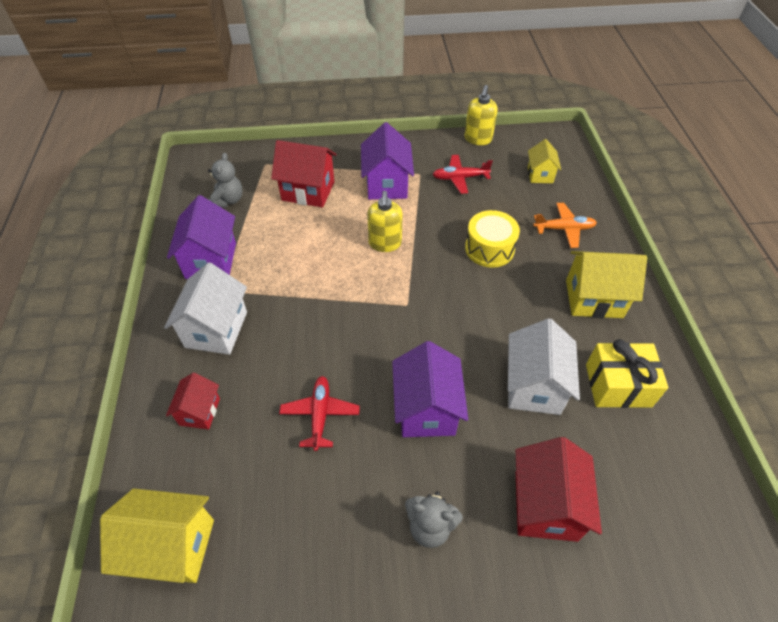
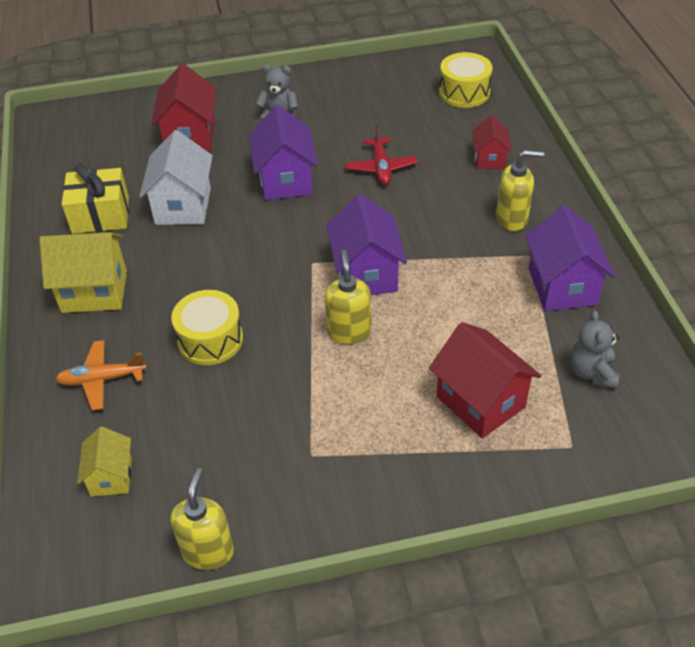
camera: 175 degrees right, 5 degrees down
(173, 546) = (464, 92): yellow house -> yellow drum
(216, 329) = (512, 219): white house -> yellow soap dispenser
(308, 191) = (480, 401): red house -> red house turned 45 degrees clockwise
(386, 184) = (362, 428): purple house -> purple house (366, 274)
(460, 178) = (245, 454): red plane -> none

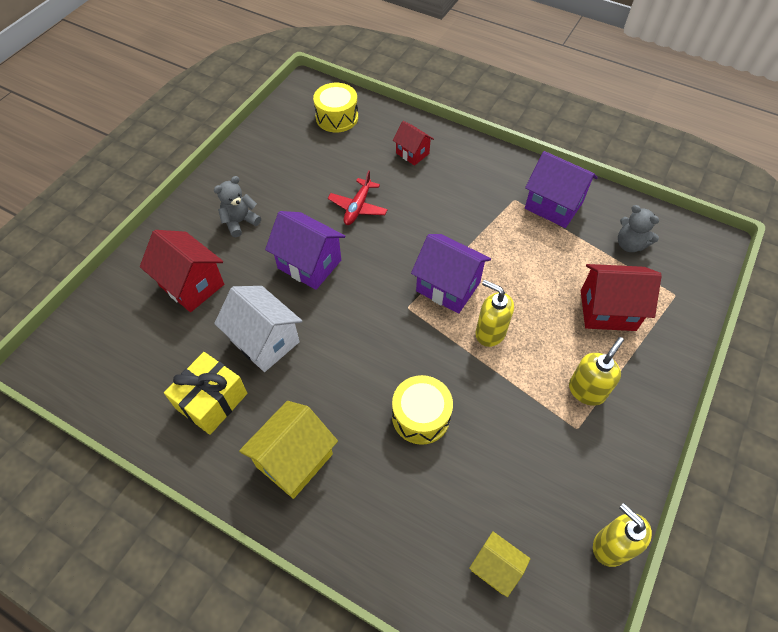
camera: 50 degrees left, 10 degrees up
(102, 379) = (393, 514): orange plane -> none
(381, 167) = (358, 207): red plane -> red plane turned 75 degrees clockwise
(512, 219) = (475, 184): yellow soap dispenser -> yellow soap dispenser (586, 390)

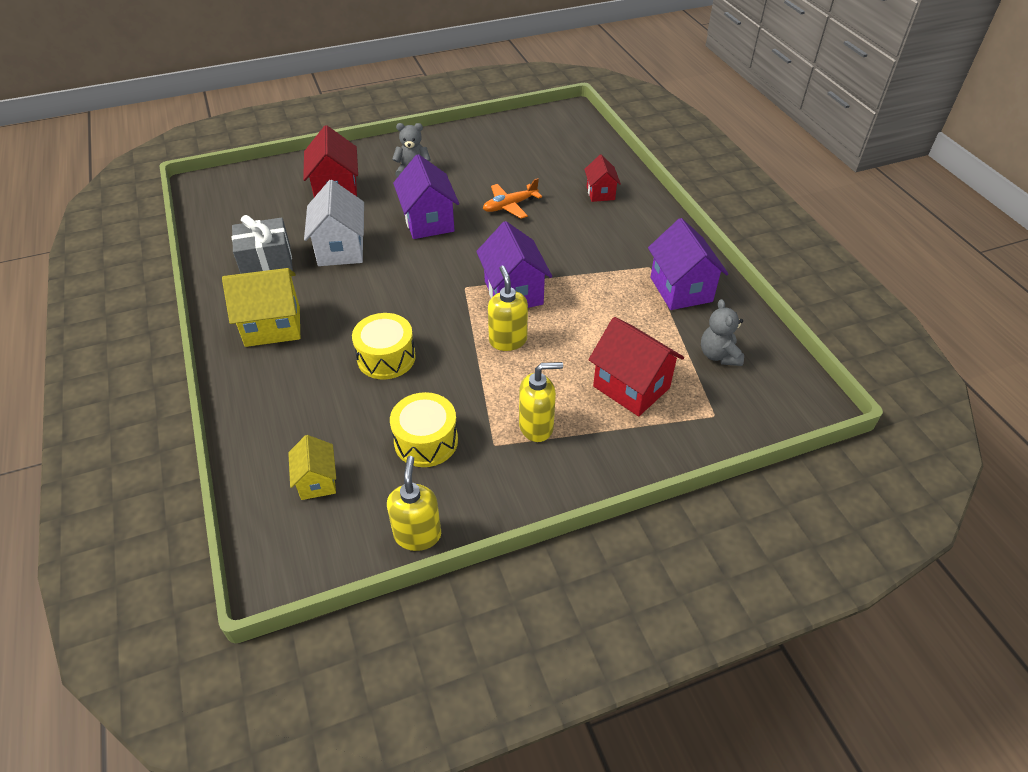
camera: 40 degrees right, 10 degrees down
(211, 401) = (266, 262): yellow gift -> grey gift
(337, 117) = (568, 142): yellow drum -> yellow drum (426, 441)
(358, 207) = (510, 206): red plane -> orange plane

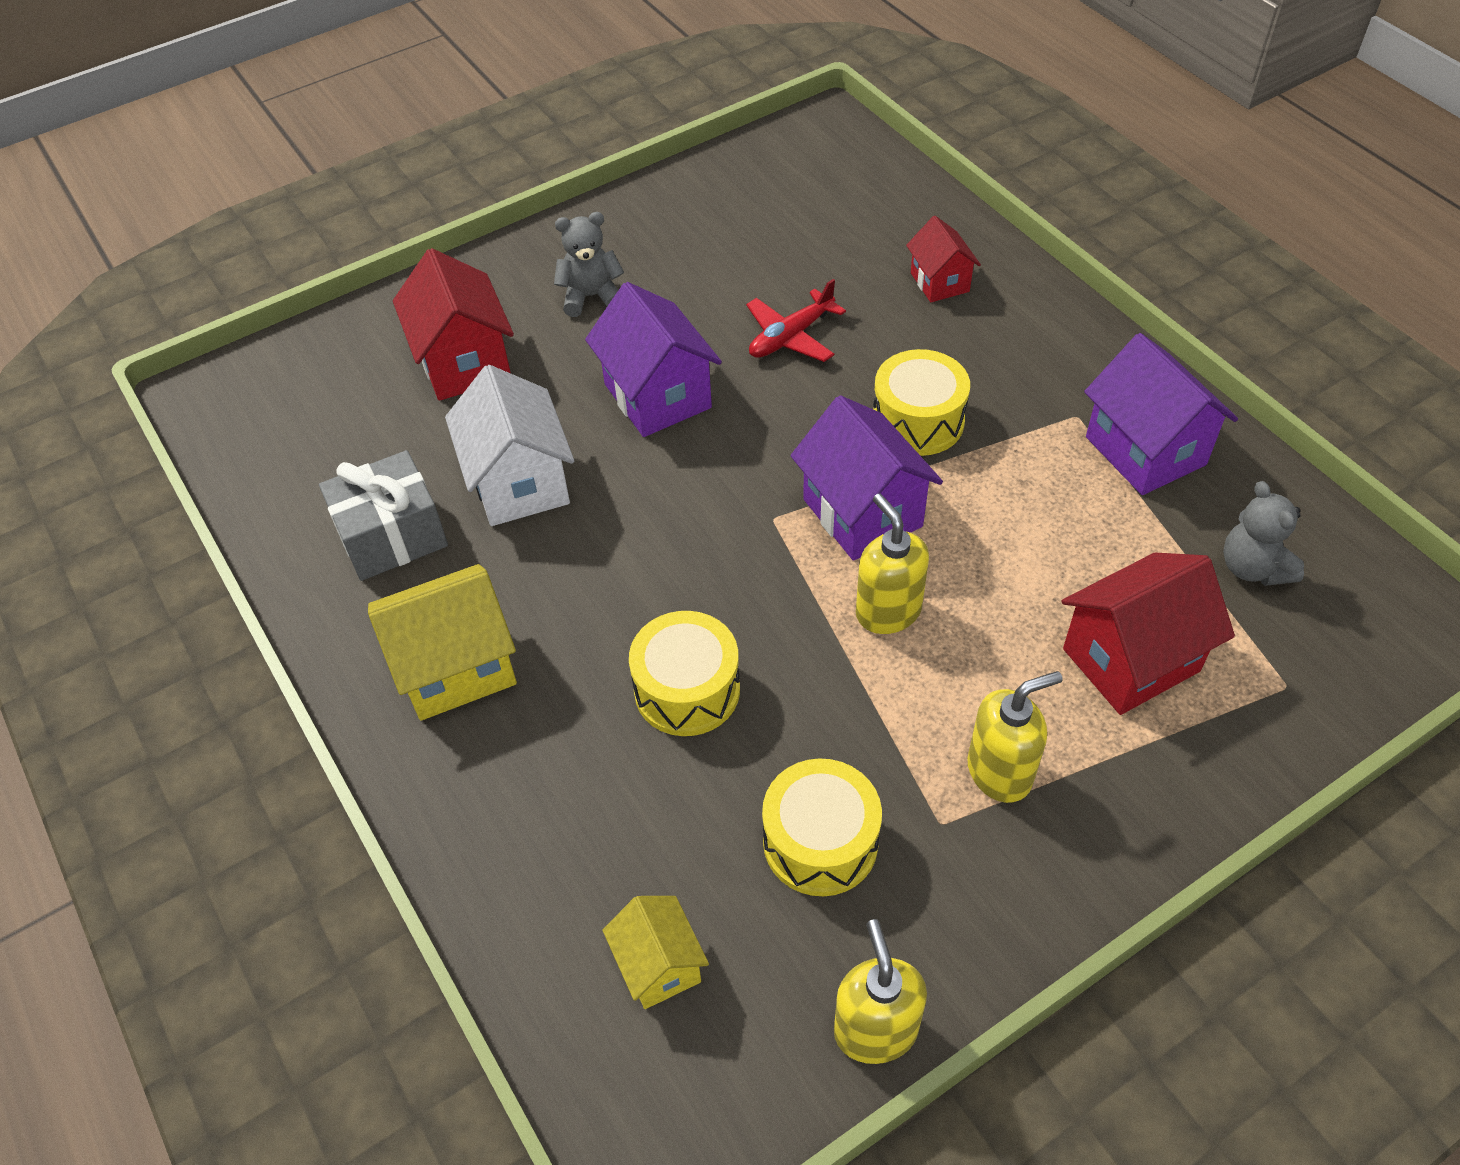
camera: 10 degrees left, 5 degrees up
(510, 206) = (791, 337): orange plane -> red plane
(561, 255) = (918, 421): none -> yellow drum
(631, 387) = (1130, 660): red house -> red house turned 60 degrees counterclockwise

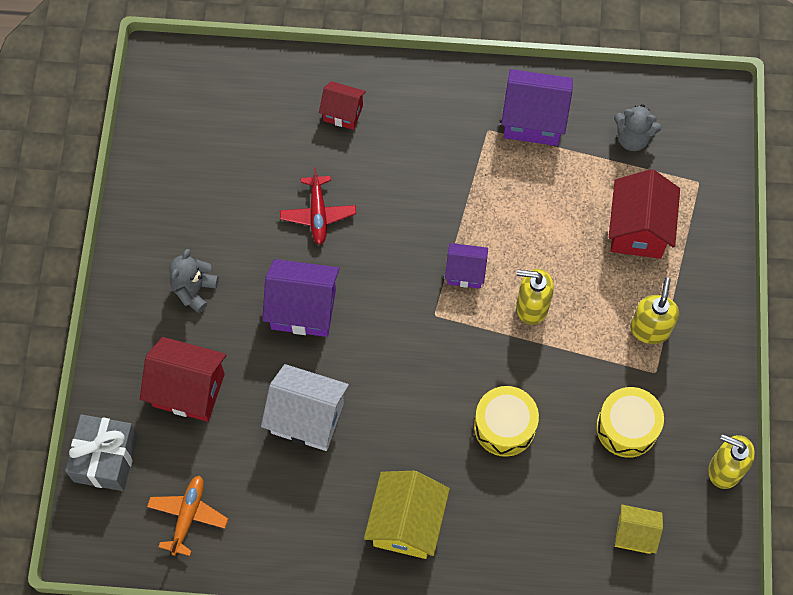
camera: 55 degrees left, 15 degrees up
(304, 454) = (188, 516): none -> orange plane
(392, 536) = (291, 504): grey gift -> grey gift (106, 458)
(862, 513) = (465, 272): purple house -> purple house, size x0.59
(918, 421) = (429, 202): yellow drum -> none

